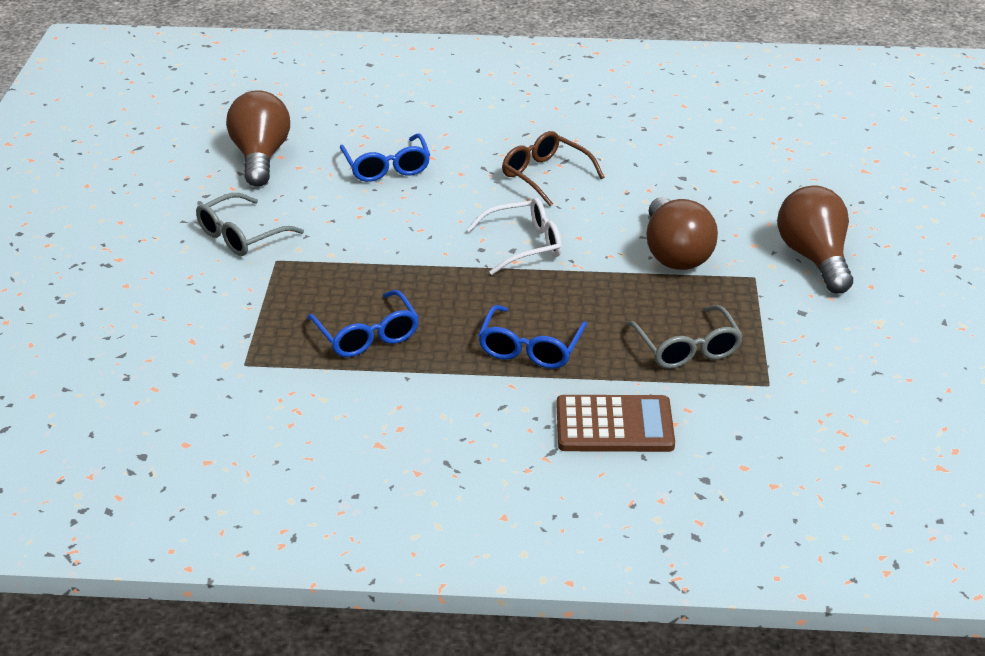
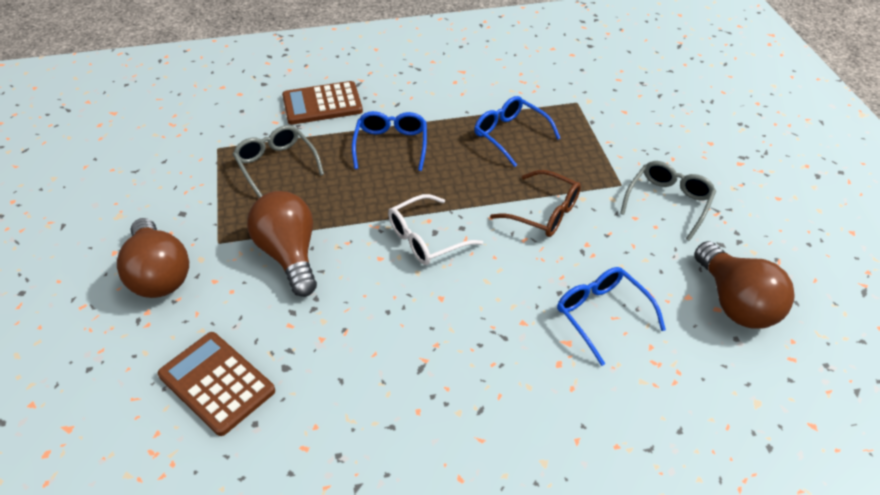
camera: 165 degrees right, 10 degrees up
(545, 175) = (435, 337): brown glasses -> brown glasses (544, 212)
(743, 177) = (217, 383): none -> brown calculator

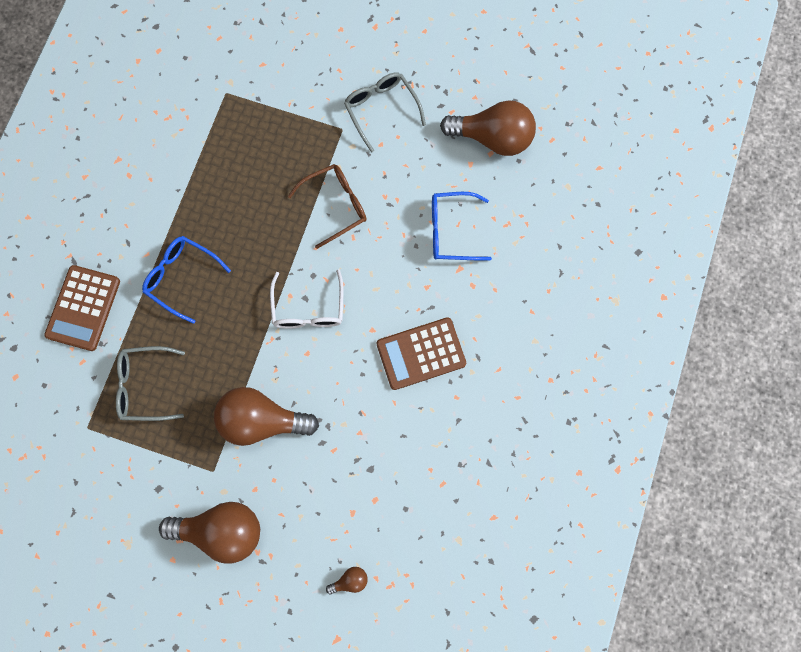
camera: 60 degrees left, 30 degrees up
(144, 408) = (350, 580): none -> brown light bulb
(217, 383) = (356, 522): brown calculator -> brown calculator (421, 353)
(510, 135) = (232, 173): blue glasses -> none

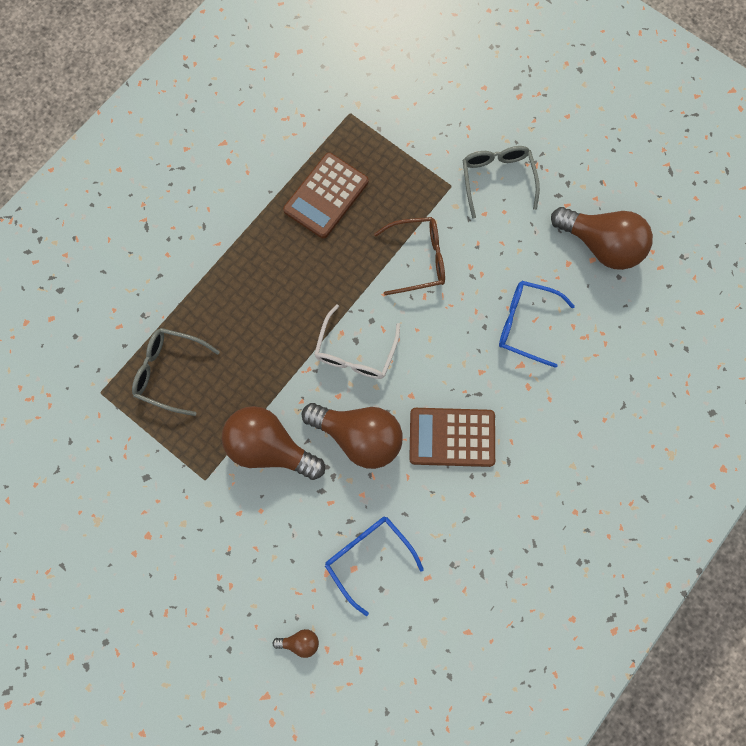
camera: 20 degrees right, 0 degrees up
(83, 308) = (139, 275): brown calculator -> brown calculator (326, 196)
(181, 277) = (243, 278): blue glasses -> blue glasses (368, 557)
(222, 530) = (192, 542): brown light bulb -> brown light bulb (359, 436)

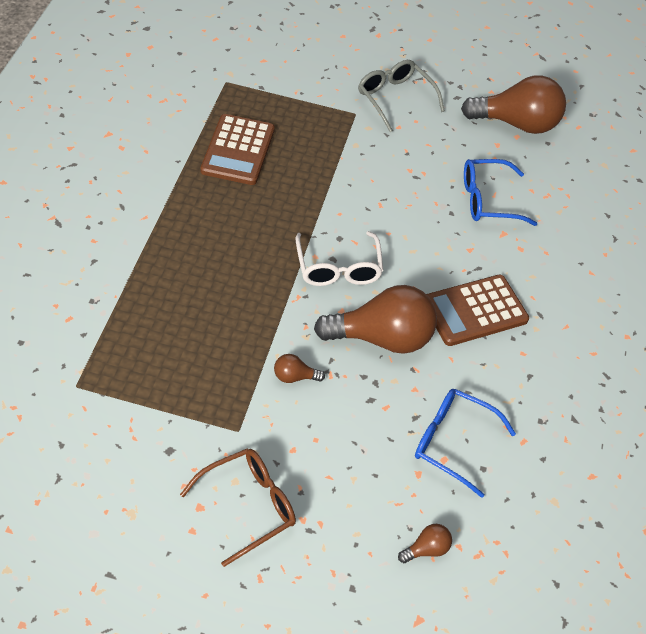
camera: 30 degrees left, 25 degrees down
(170, 371) = (148, 342): grey glasses -> none
(270, 446) = (294, 377): brown light bulb -> brown light bulb, size x0.42
(418, 259) = (357, 177): brown glasses -> brown glasses (248, 506)

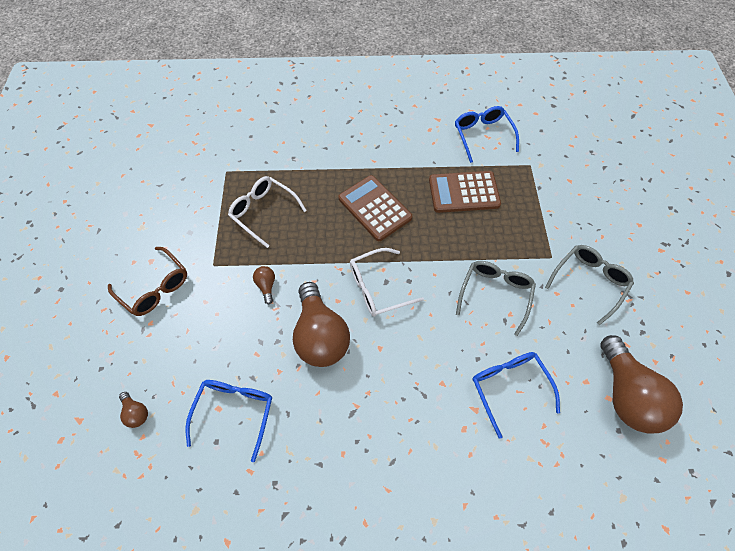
camera: 80 degrees right, 10 degrees up
(160, 104) = (482, 136): none -> blue glasses
(174, 355) = (263, 212): none -> white glasses
(383, 173) = (495, 294): none -> grey glasses
(474, 311) = (374, 401): brown calculator -> brown calculator (375, 208)

